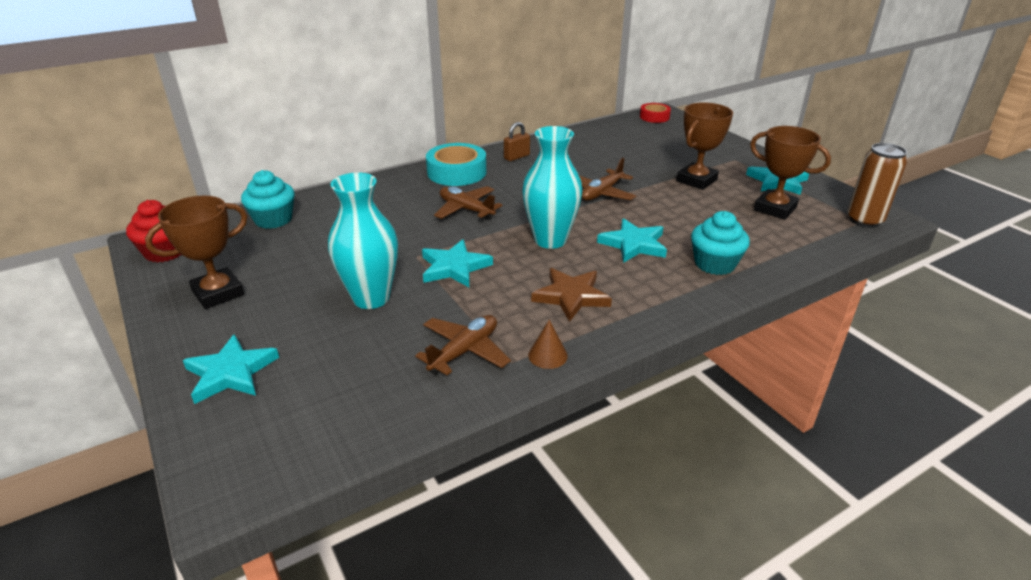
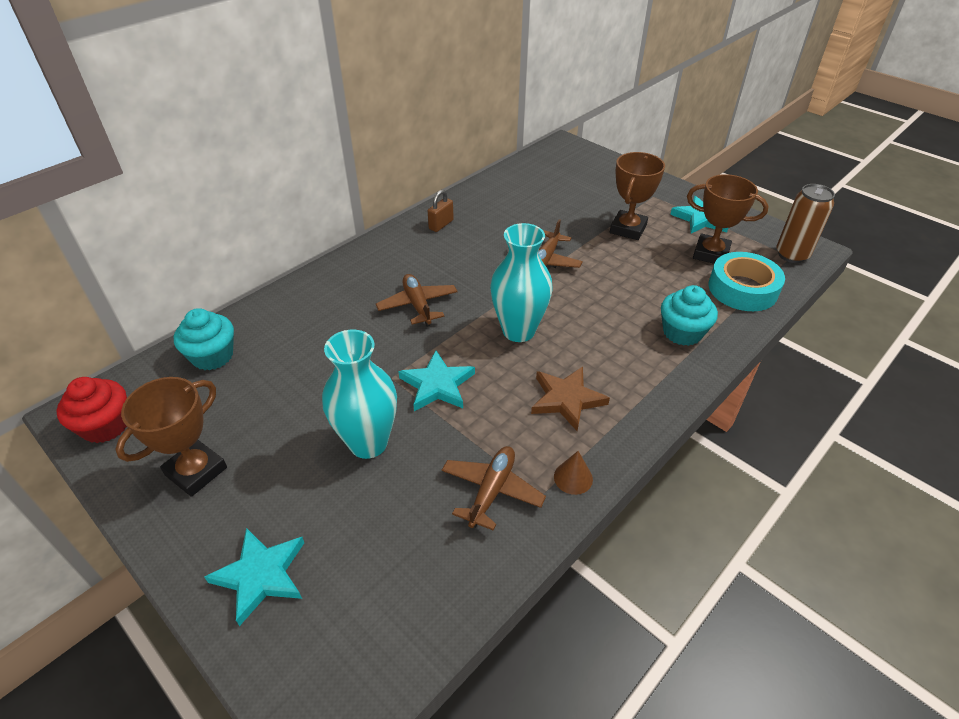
camera: 15 degrees left, 10 degrees up
(457, 172) = (387, 255): turquoise tape -> turquoise tape (742, 289)
(466, 209) = (418, 305): brown plane -> brown plane turned 45 degrees clockwise
(634, 244) = (600, 321): turquoise star -> none
(654, 117) = (557, 150): red tape -> none

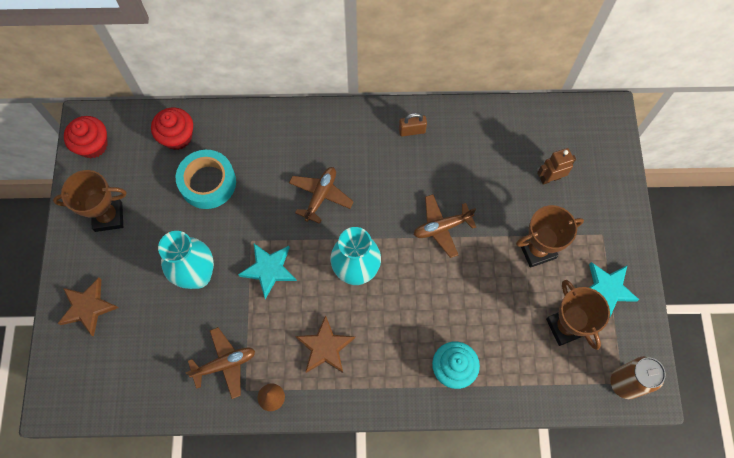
camera: 45 degrees right, 25 degrees up
(212, 356) = (177, 137): turquoise cupcake -> red cupcake
(261, 575) = (88, 307): turquoise star -> brown star
(577, 191) = (550, 178): none -> brown robot
(742, 289) = (542, 375): turquoise tape -> turquoise tape (208, 182)

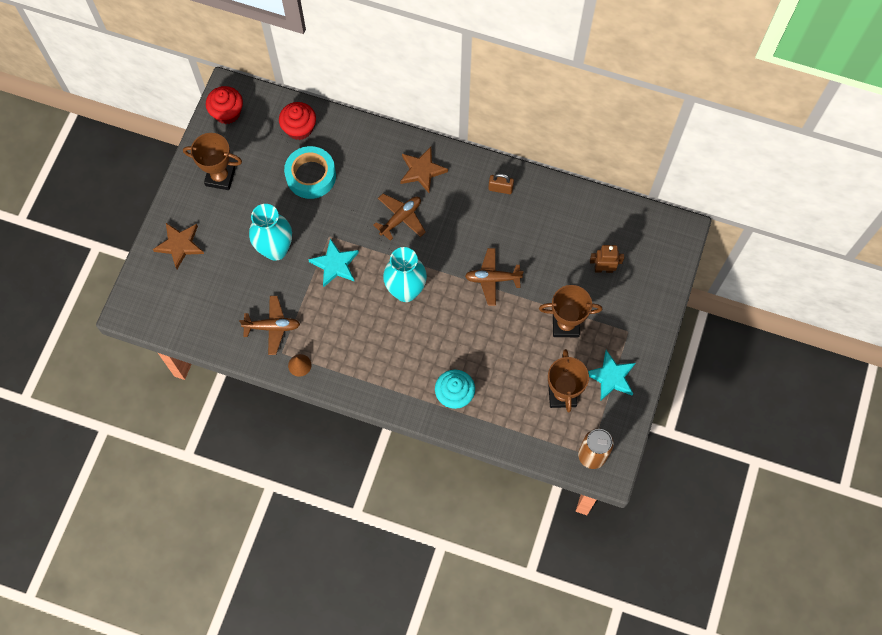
camera: 20 degrees right, 0 degrees up
(325, 347) = (357, 342): brown star -> brown star (422, 171)

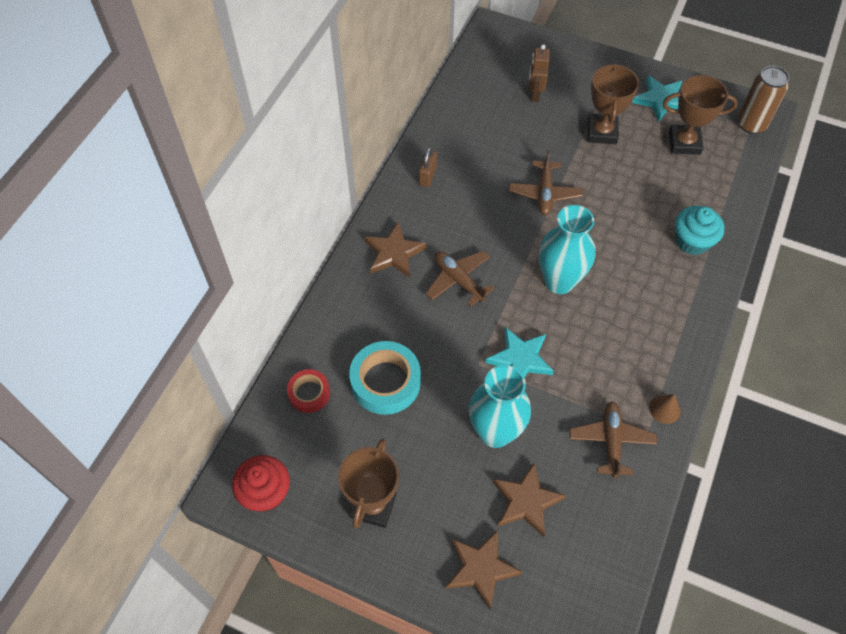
camera: 85 degrees left, 10 degrees down
(226, 271) = (526, 501): none -> brown star
(299, 128) = (309, 393): red cupcake -> red tape

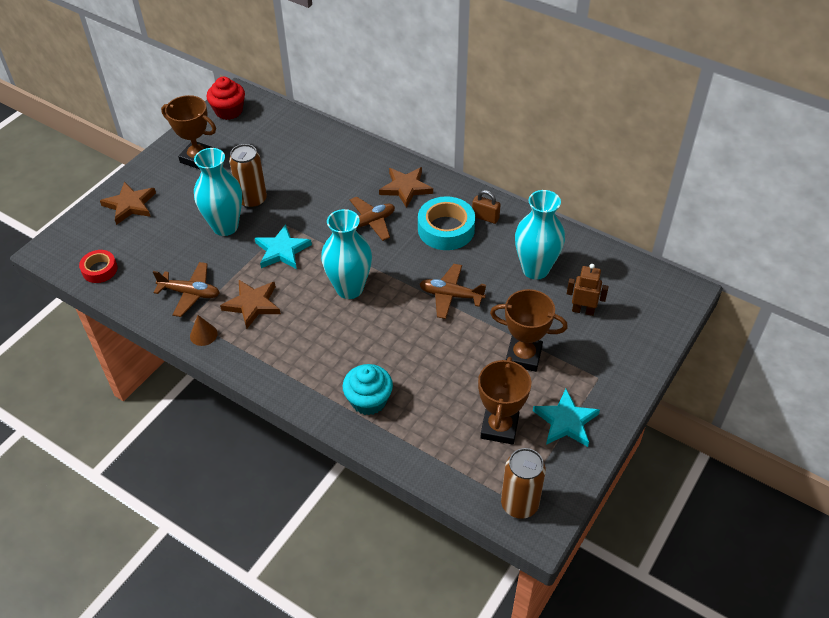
camera: 100 degrees right, 10 degrees down
(309, 393) = (293, 134): red tape -> red tape (100, 270)
(385, 382) = (289, 172): turquoise tape -> turquoise tape (446, 229)
(443, 412) = (252, 200): none -> brown can
(492, 131) = (535, 269): none -> turquoise vase
(526, 501) = (165, 235): brown star -> brown star (252, 304)

